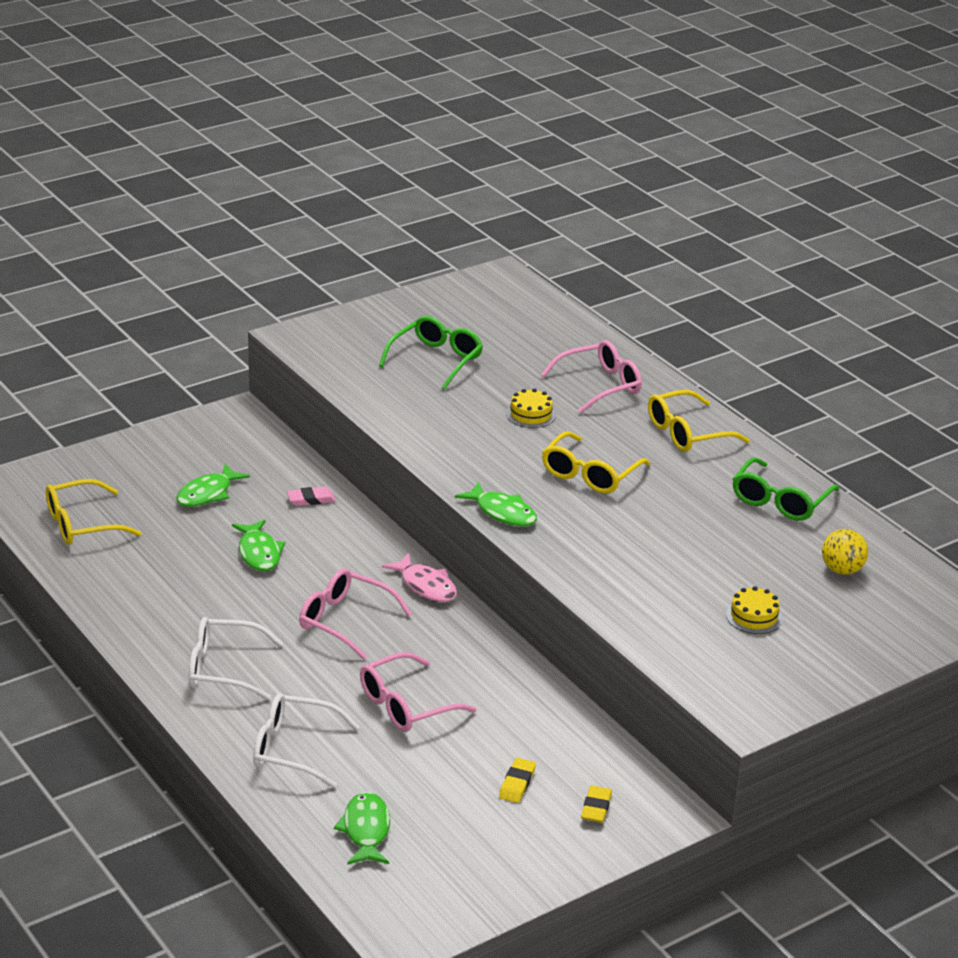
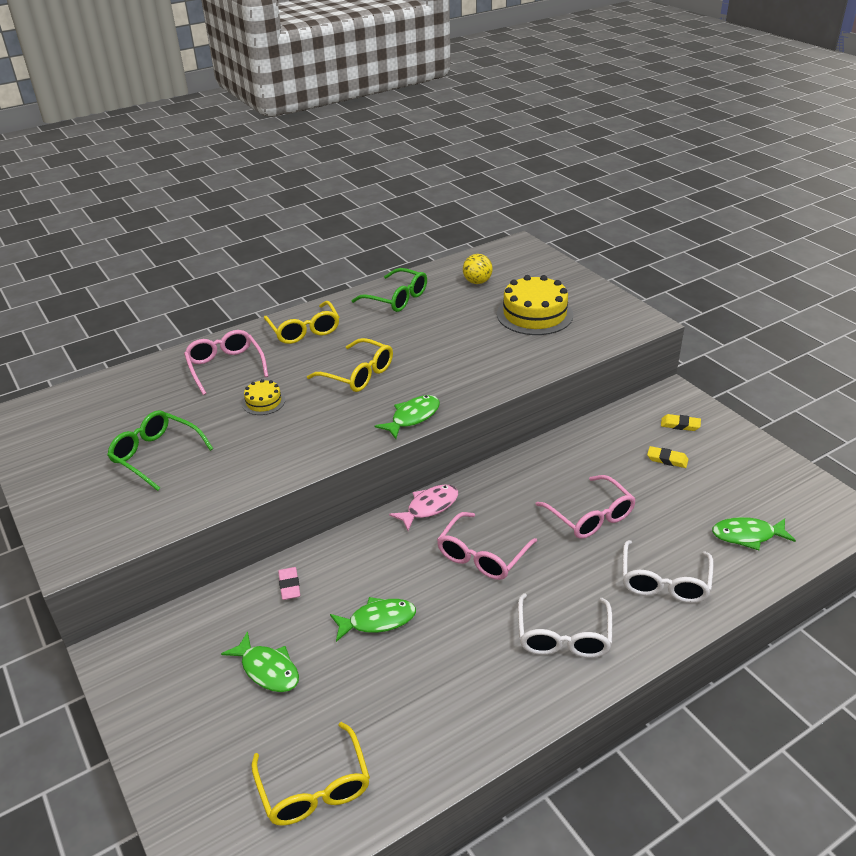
camera: 85 degrees left, 5 degrees up
(754, 616) = (534, 314): yellow cake -> yellow cake, size x2.00

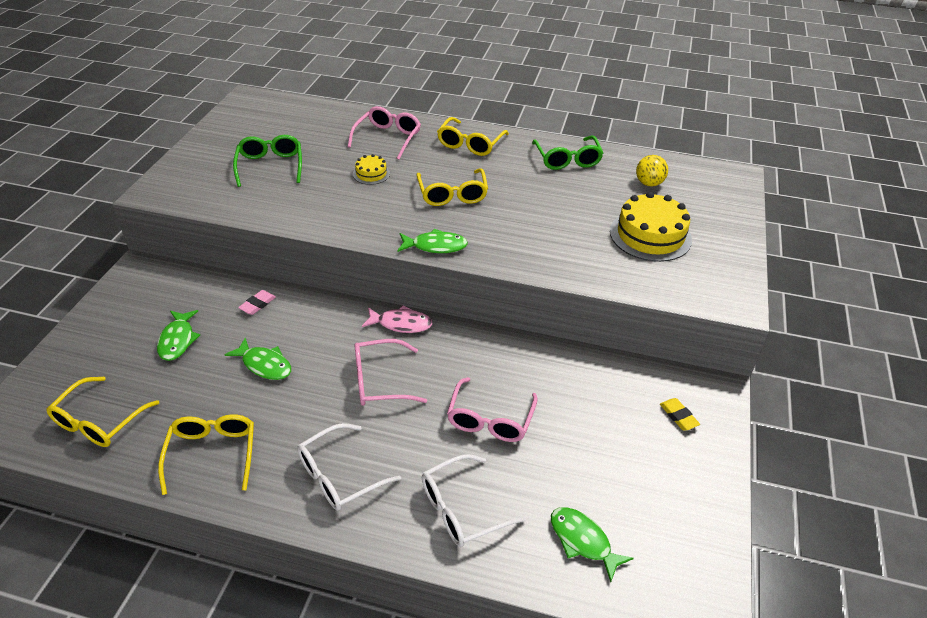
camera: 45 degrees right, 5 degrees up
(452, 712) = (212, 453): none -> yellow glasses
(667, 459) = (619, 431): yellow eraser -> none

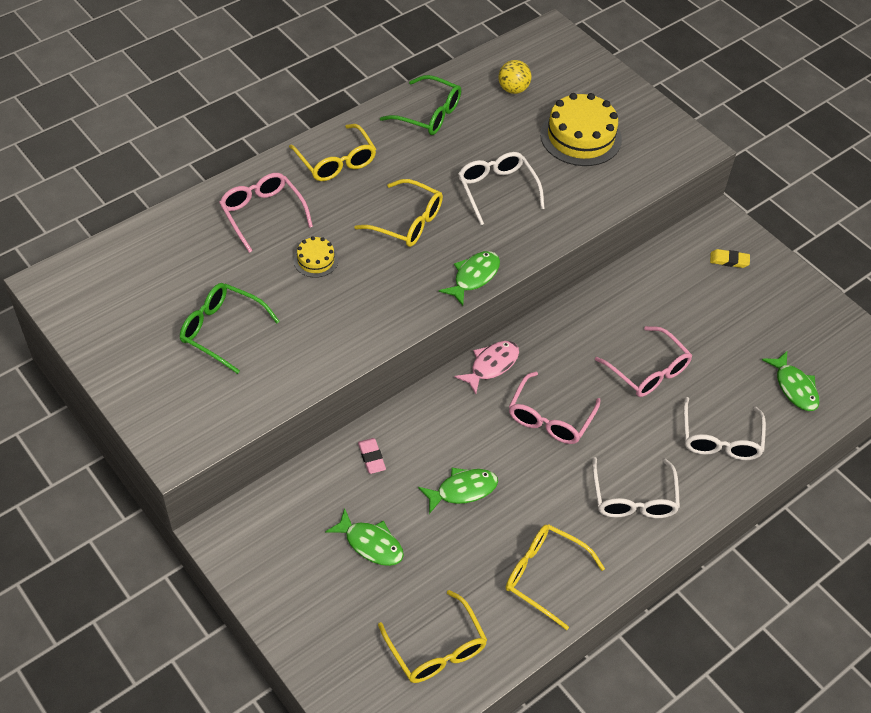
camera: 55 degrees left, 10 degrees up
(536, 219) = (497, 190): none -> white glasses
(583, 541) = (794, 387): green fish -> green fish turned 105 degrees counterclockwise

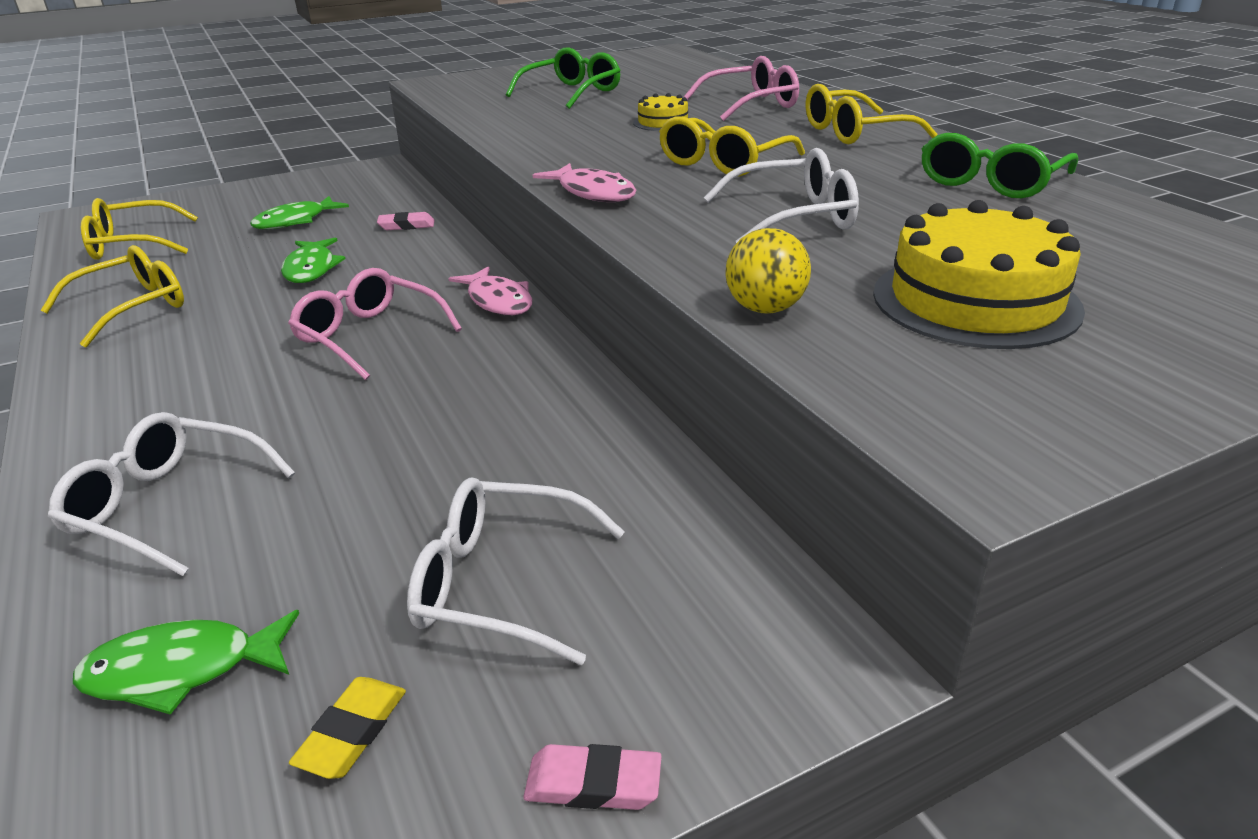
camera: 105 degrees right, 20 degrees down
(474, 277) = (593, 193): green fish -> pink fish
(513, 89) = (1112, 247): yellow ball -> yellow ball (765, 309)
(633, 499) = (159, 388): white glasses -> white glasses (500, 583)
(648, 371) = (391, 442): pink glasses -> none
(729, 260) = (662, 640): yellow eraser -> yellow eraser (352, 732)
(787, 270) = (593, 784): none -> pink eraser

